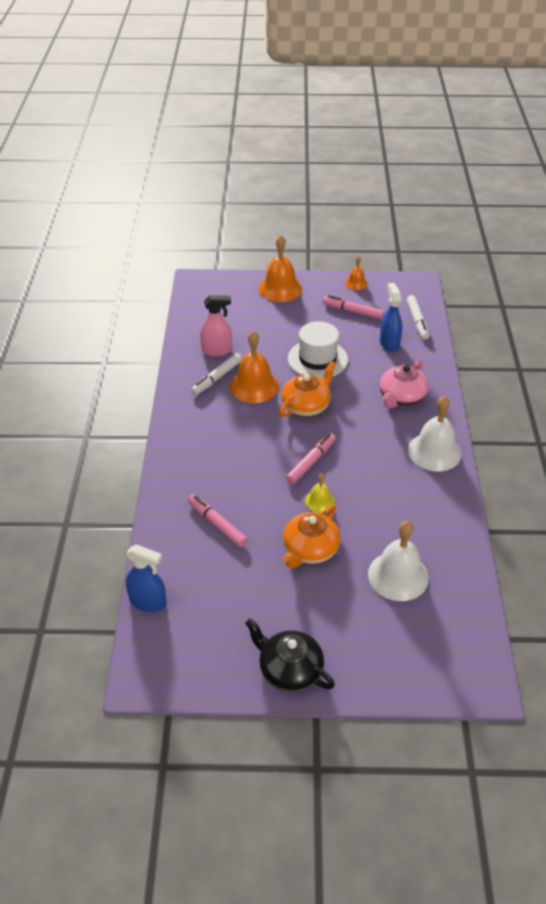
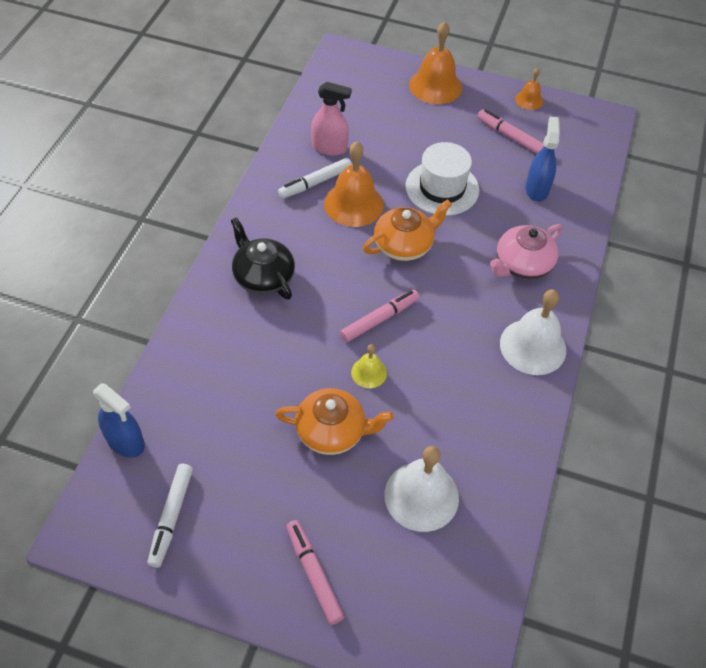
camera: 15 degrees right, 10 degrees up
(217, 524) = (240, 368): pink marker -> pink marker (314, 574)
(289, 669) = (246, 576): black teapot -> black teapot (263, 276)
(310, 549) = (332, 431): orange teapot -> orange teapot turned 135 degrees counterclockwise
(417, 321) = (583, 168): white marker -> white marker (171, 517)

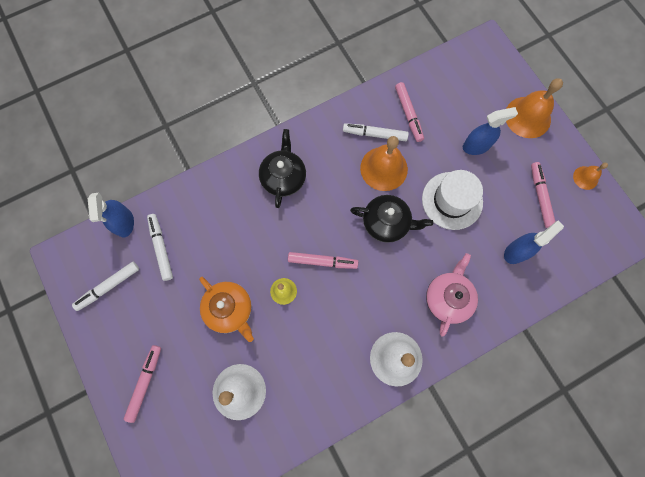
camera: 45 degrees right, 20 degrees up
(196, 433) = (161, 248): none -> white marker
(329, 147) = (408, 114): pink spray bottle -> pink marker
(404, 245) = (387, 223): orange teapot -> black teapot
(417, 134) = (476, 146): none -> blue spray bottle
(522, 264) = (448, 298): pink teapot -> pink teapot turned 105 degrees clockwise

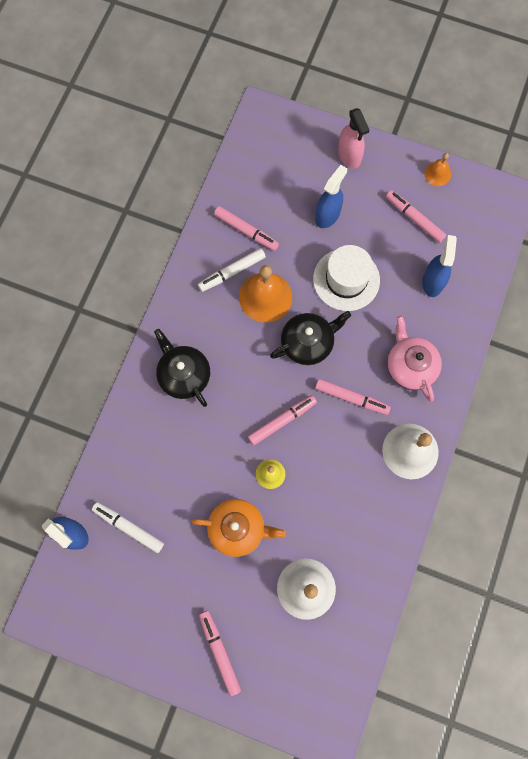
camera: 40 degrees left, 0 degrees up
(108, 286) = (111, 601): white marker -> none
(385, 286) = (351, 398): none -> pink marker
(527, 117) = (349, 155): orange bell -> pink spray bottle

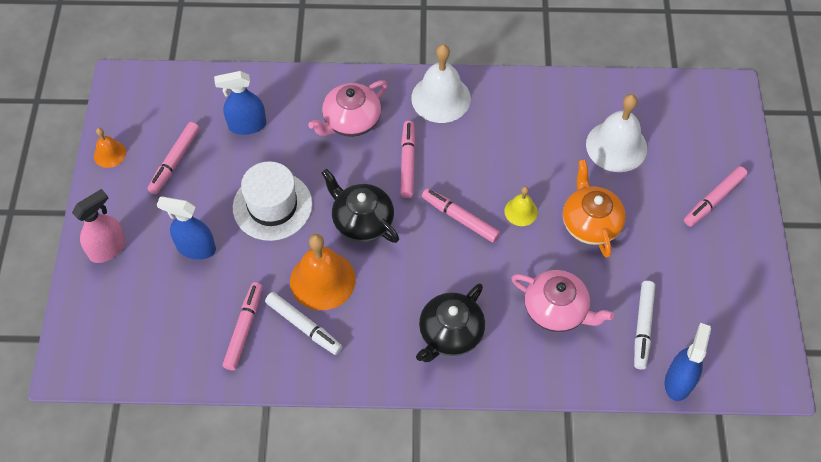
camera: 110 degrees left, 15 degrees down
(171, 465) = (556, 310): none -> pink teapot

